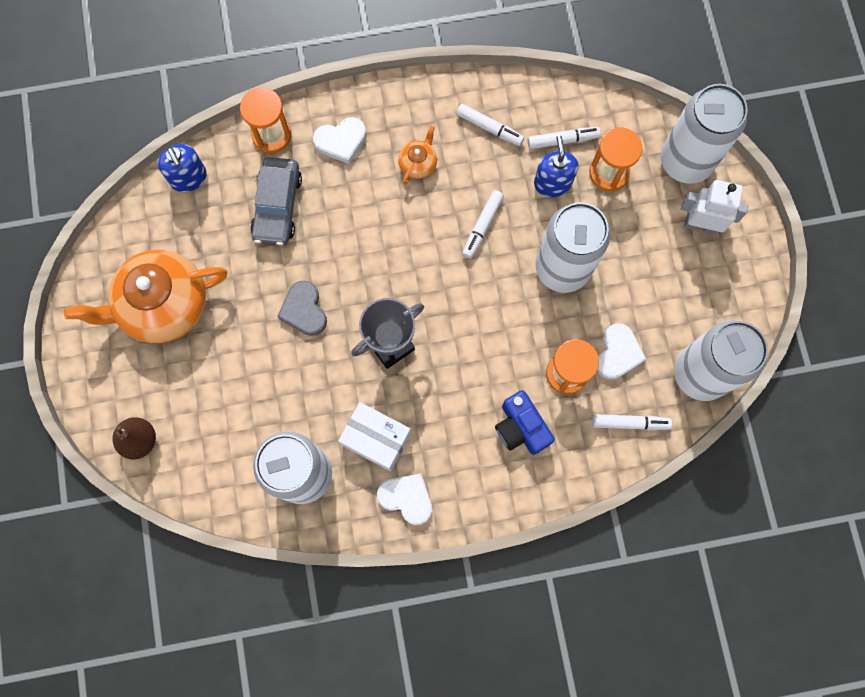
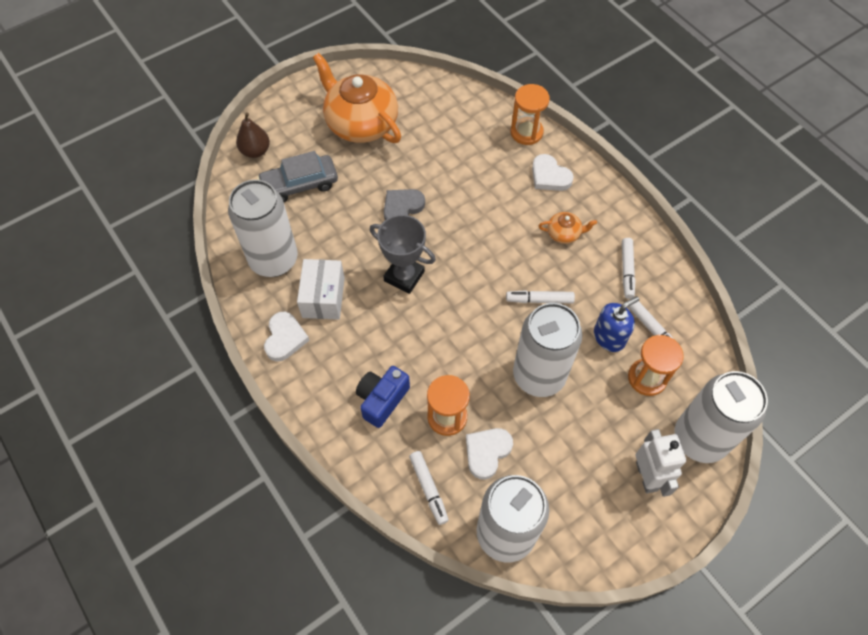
camera: 65 degrees right, 15 degrees down
(188, 178) = (463, 98): blue soap dispenser -> none
(277, 206) = (473, 158): grey car -> grey car (299, 184)
(618, 353) = (487, 452): white heart -> white heart turned 135 degrees clockwise

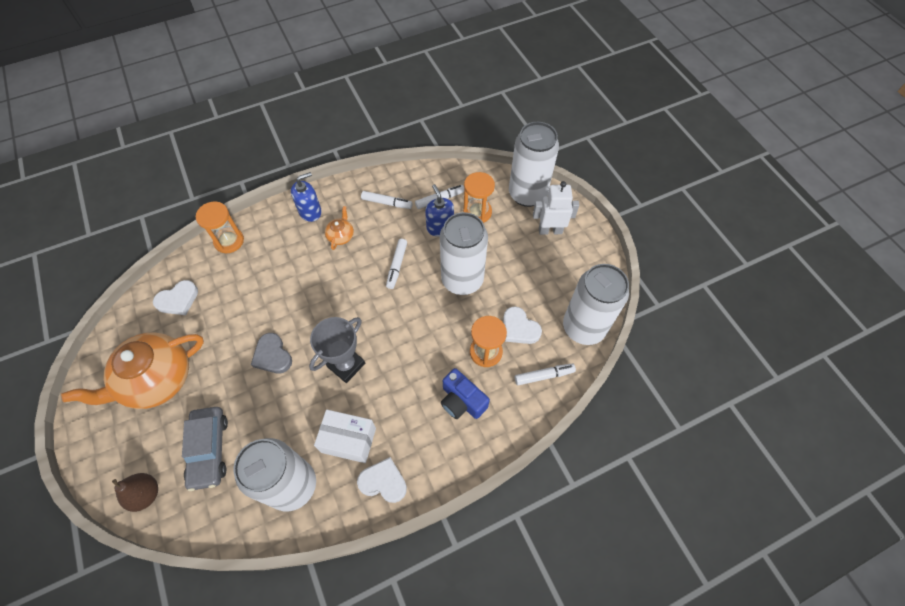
camera: 80 degrees left, 0 degrees up
(549, 176) = (281, 234): white heart -> white heart (178, 300)
(588, 195) = (310, 211): none -> blue soap dispenser

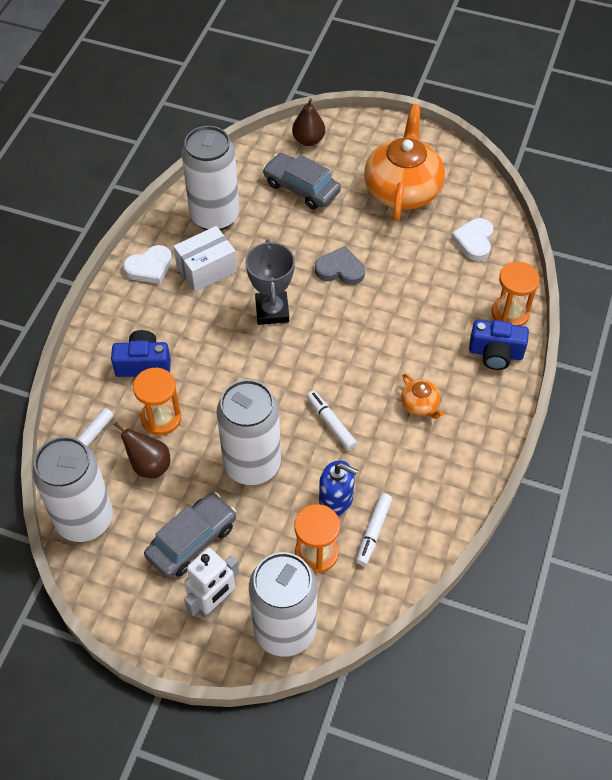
camera: 135 degrees right, 5 degrees down
(268, 228) = (495, 353): none -> blue camera
(310, 211) = (482, 401): blue soap dispenser -> none
(387, 203) = (422, 477): white marker -> none
(519, 328) = (149, 465): white heart -> brown pear
(533, 267) = (192, 540): none -> grey car

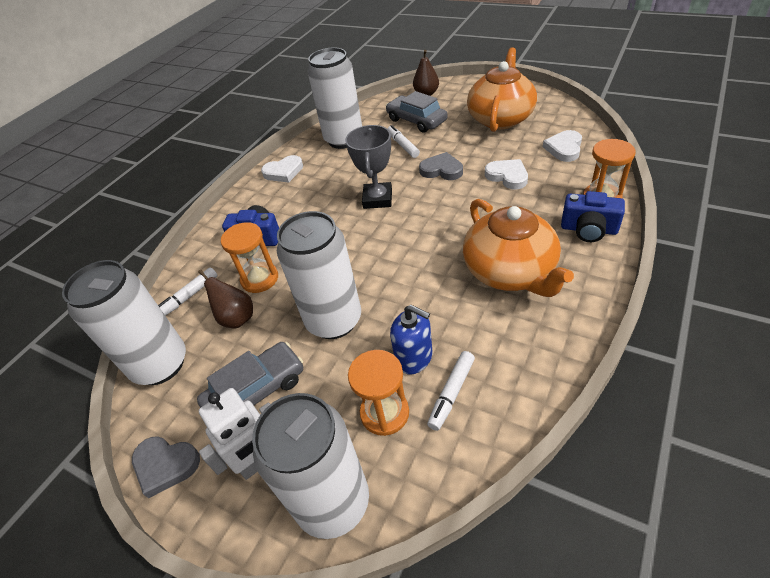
camera: 15 degrees right, 10 degrees down
(126, 613) = (165, 465): none -> grey heart
(206, 269) = (329, 172): white box -> none
(331, 423) = (418, 286): white marker -> white marker (403, 145)
(413, 281) = (507, 176): none -> white heart
(420, 404) = (510, 271): orange teapot -> orange teapot, size x2.32

